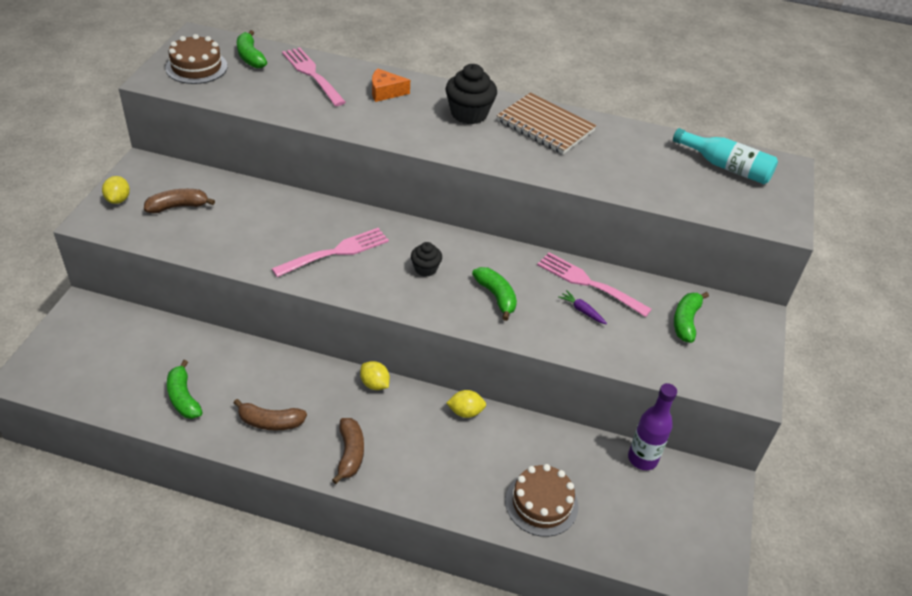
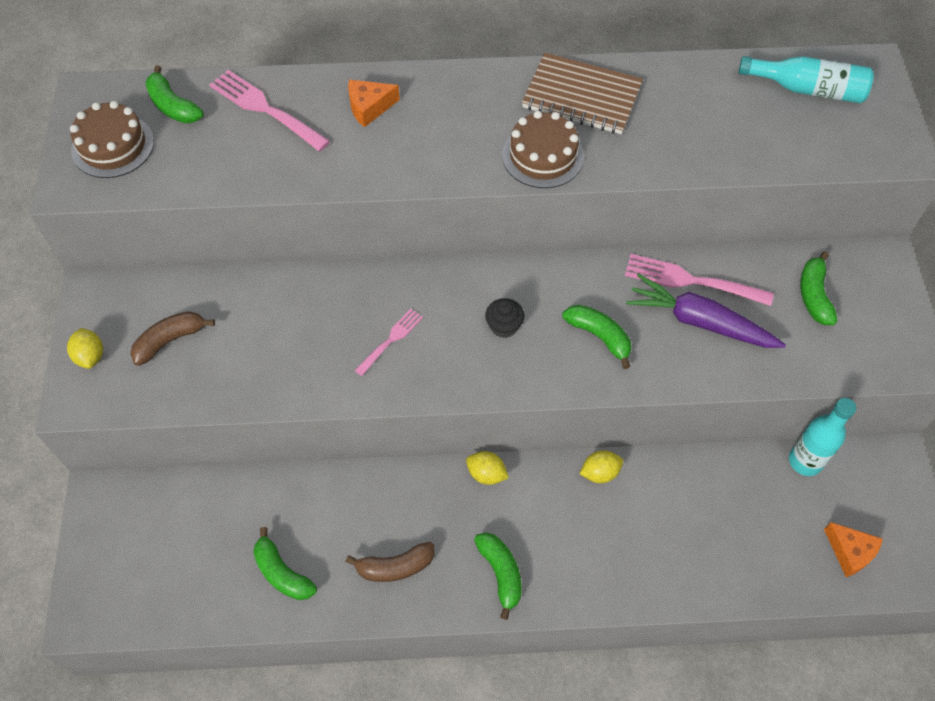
camera: 15 degrees left, 15 degrees up
(336, 252) = (391, 340): pink fork -> pink fork, size x0.60
(350, 454) = (501, 573): brown banana -> green banana
(469, 114) = (485, 108): black cupcake -> none
(541, 503) = (726, 556): brown cake -> brown cake (543, 156)
(582, 311) = (700, 321): purple carrot -> purple carrot, size x2.36
(642, 459) = (805, 461): purple bottle -> turquoise bottle
(651, 537) = (850, 552): none -> orange cheese

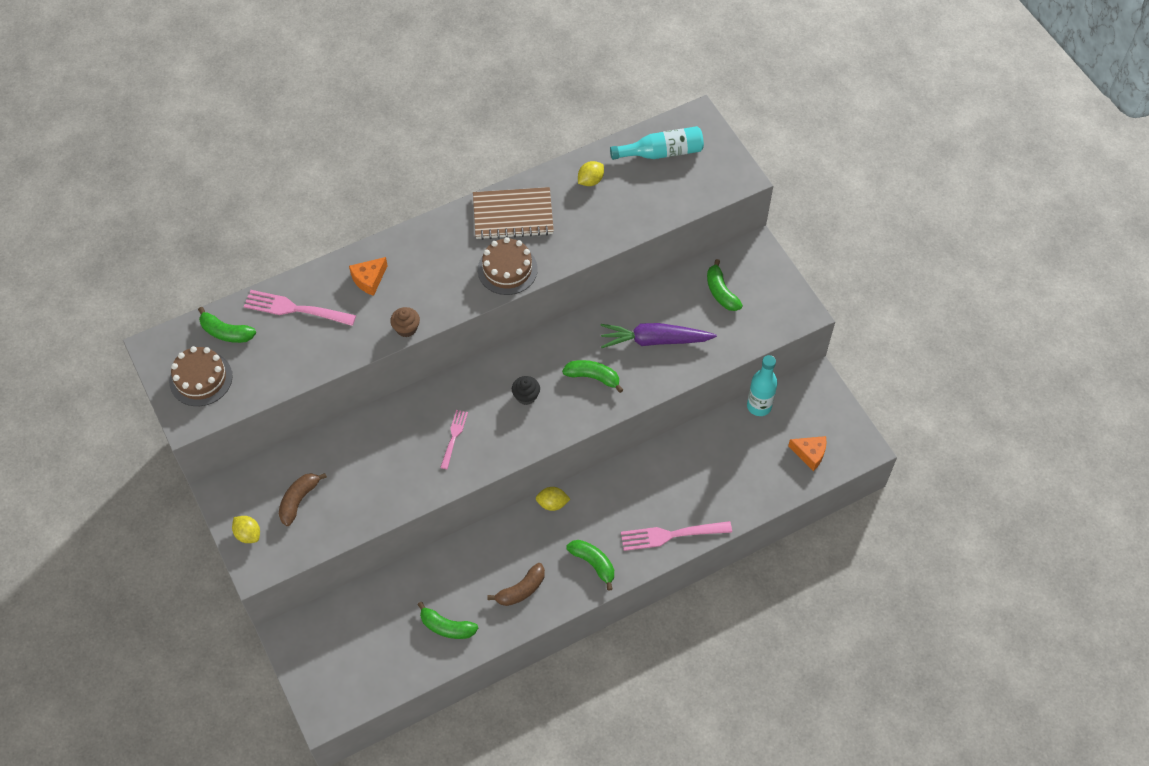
camera: 25 degrees left, 0 degrees up
(381, 179) = (406, 328): none -> brown cupcake
(600, 473) = (628, 470): yellow lemon -> yellow lemon (590, 181)
(691, 281) = (637, 314): pink fork -> pink fork (671, 535)

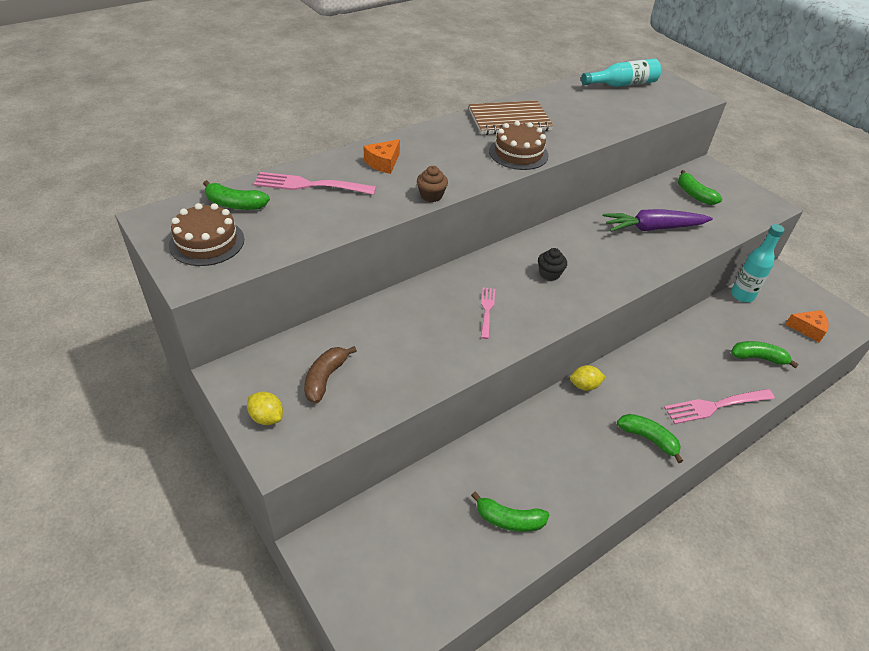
camera: 10 degrees left, 15 degrees down
(521, 590) = (581, 472): brown banana -> none
(590, 181) = (570, 100): yellow lemon -> none
(593, 377) = (608, 257): green banana -> green banana (758, 358)

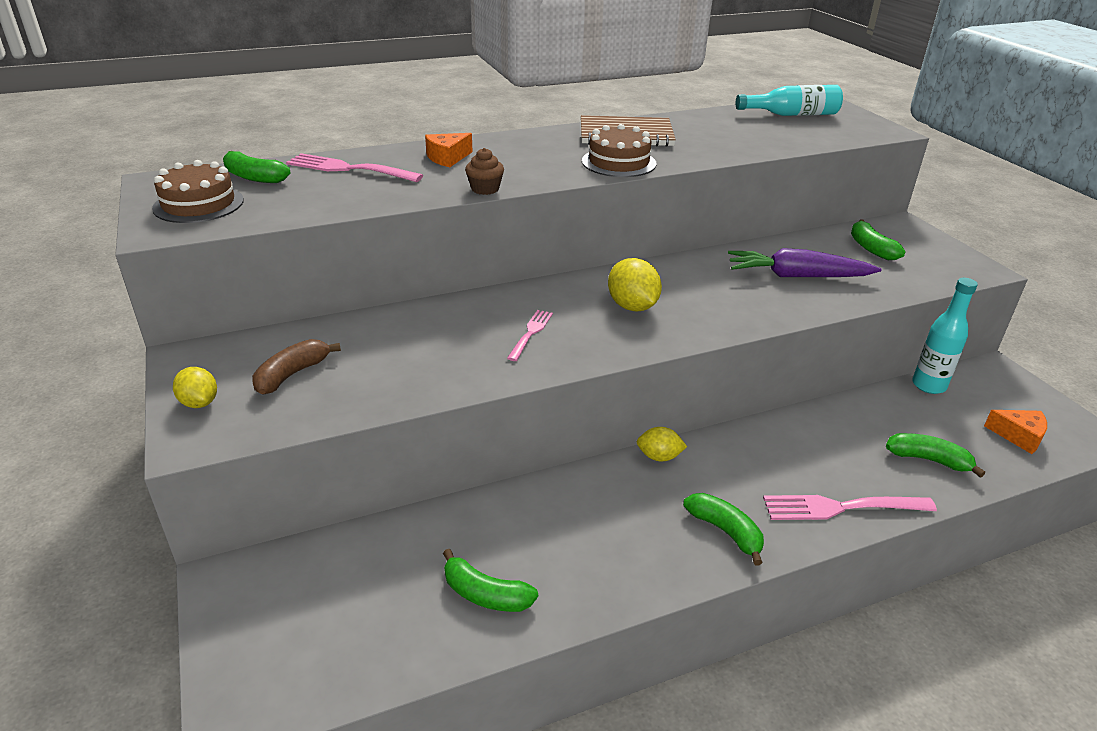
camera: 15 degrees right, 10 degrees down
(549, 274) = (632, 306): black cupcake -> yellow lemon

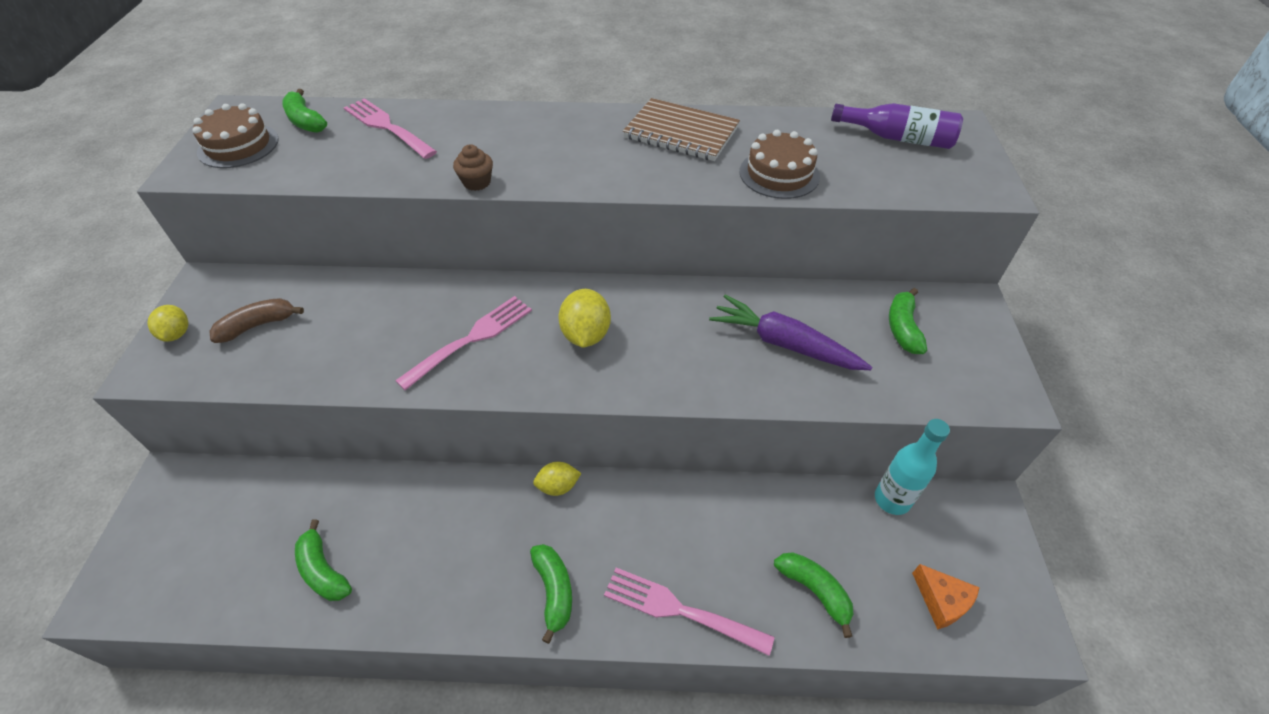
camera: 25 degrees right, 15 degrees up
(447, 158) = (482, 130): orange cheese -> none
(531, 333) = (471, 339): pink fork -> pink fork, size x1.68
(618, 162) = (636, 173): brown cake -> brown cake (779, 174)
(659, 457) = (558, 486): yellow lemon -> yellow lemon turned 45 degrees counterclockwise
(792, 114) = (897, 138): turquoise bottle -> purple bottle

